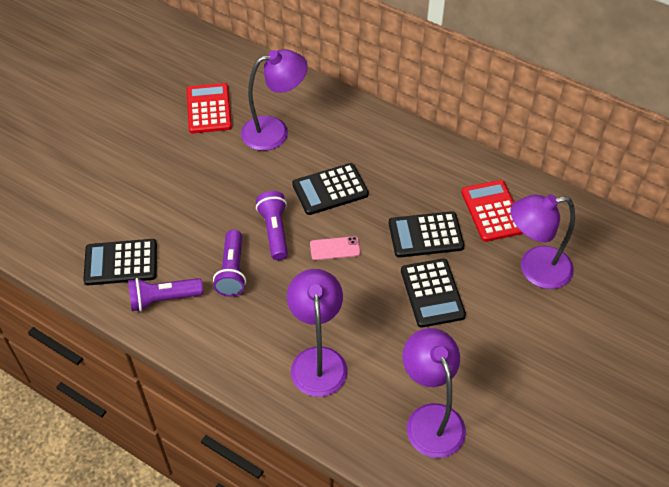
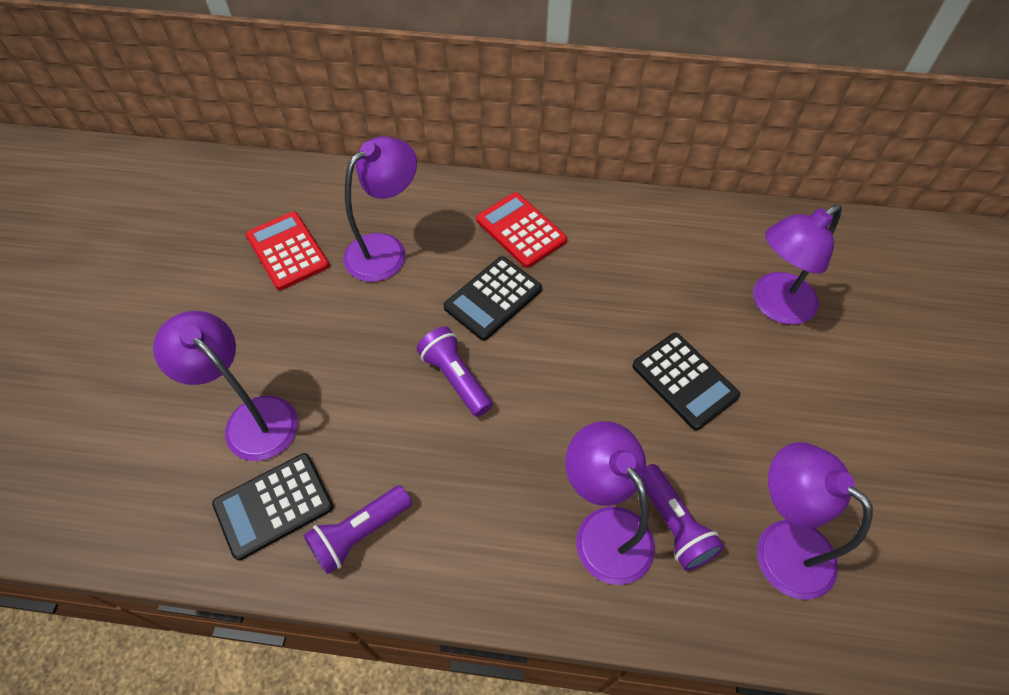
camera: 25 degrees left, 5 degrees up
(133, 206) = (251, 418): none -> purple lamp
(232, 271) = (430, 454): purple flashlight -> purple flashlight (673, 524)
(335, 248) = (541, 371): pink phone -> none
(425, 235) = (634, 312): black calculator -> none
(492, 211) = (688, 255): red calculator -> red calculator (521, 230)

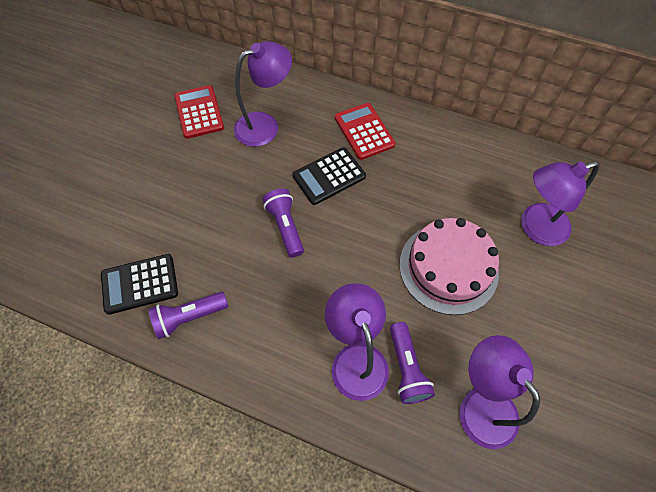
camera: 15 degrees right, 5 degrees up
(251, 418) = (142, 222): purple lamp -> none
(684, 381) = (448, 267): black calculator -> pink cake

